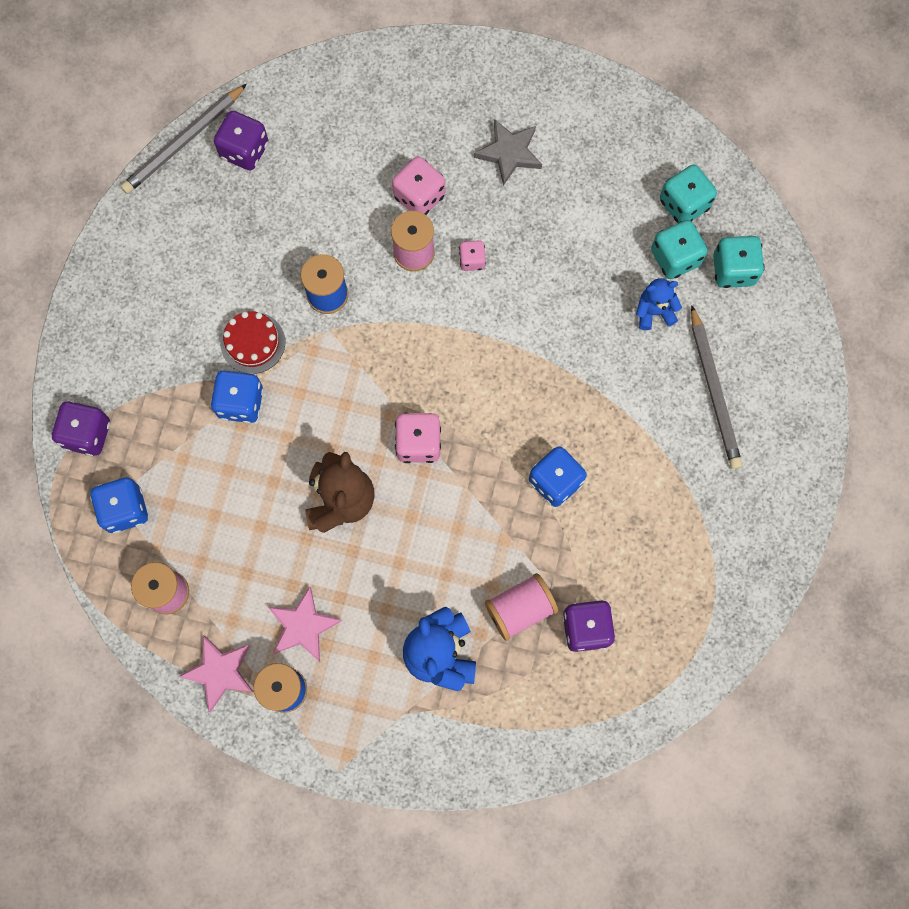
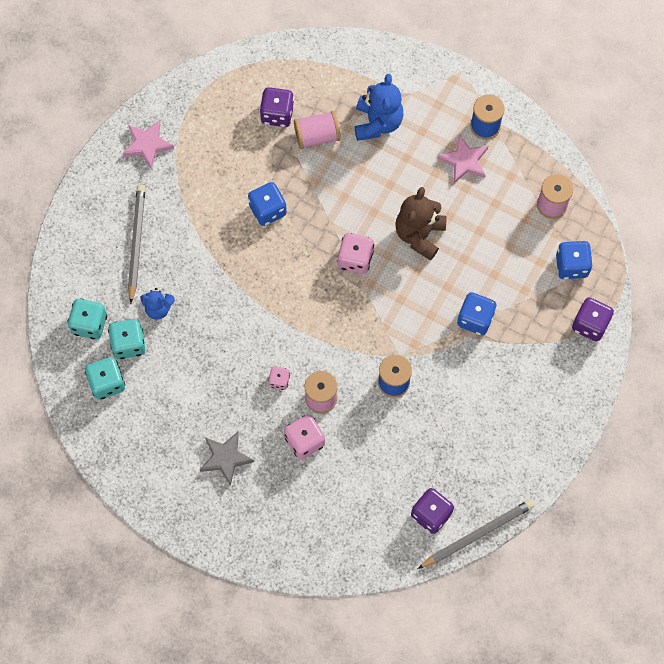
camera: 165 degrees left, 5 degrees down
(219, 672) = (526, 147): pink star -> pink star (147, 145)
(253, 343) = (457, 360): red cake -> none

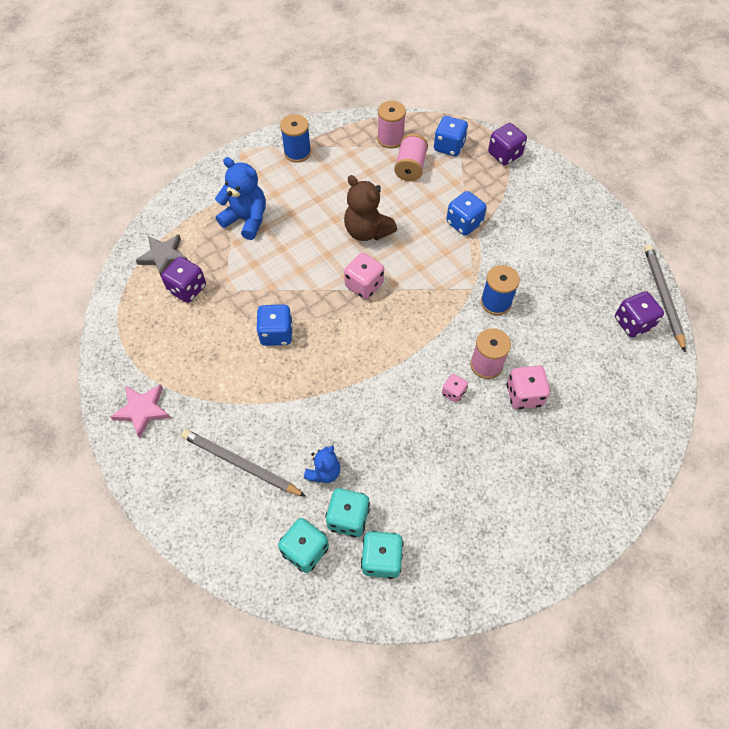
camera: 65 degrees left, 10 degrees down
(225, 458) = (514, 473): grey star -> grey star (163, 257)
(317, 136) = (229, 267): pink spool -> pink spool (410, 167)
(464, 161) = (319, 177): pink star -> none

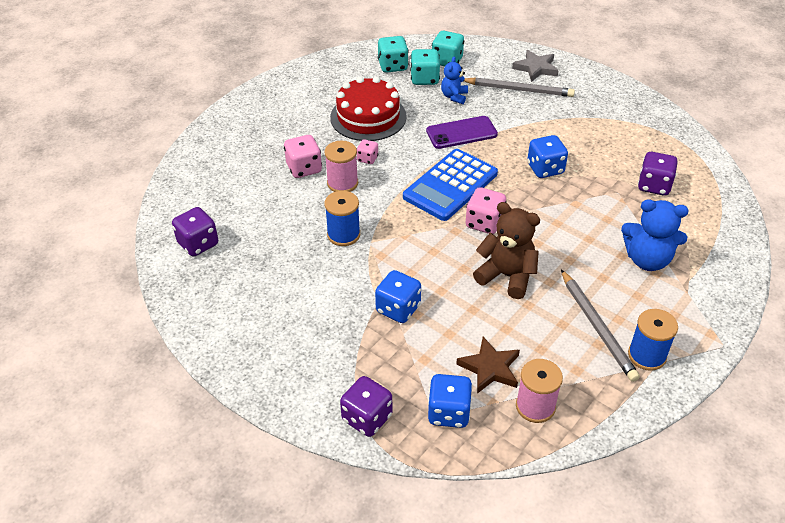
camera: 165 degrees right, 15 degrees down
(143, 410) = (617, 103): pink star -> none
(163, 257) = (701, 207): grey star -> grey star (536, 68)
(339, 406) = (461, 133): none -> purple phone
(378, 335) = (450, 185): none -> blue calculator
(410, 167) = (490, 368): pink spool -> brown star
(438, 461) = (368, 117): none -> red cake
(662, 297) = (162, 275): grey pencil -> grey pencil (597, 327)

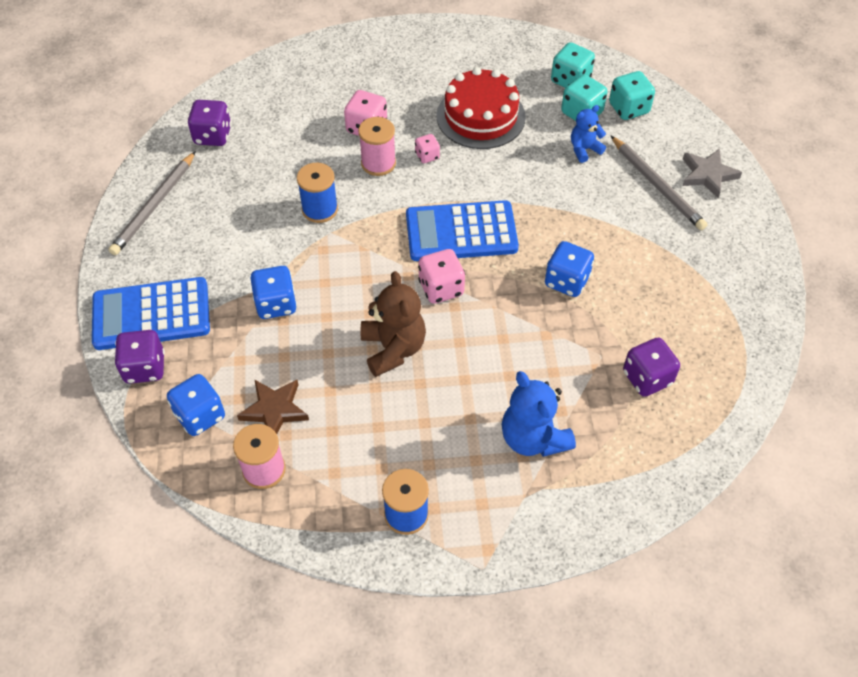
camera: 45 degrees right, 10 degrees up
(321, 383) = (151, 314): none -> blue calculator
(461, 133) = (540, 190): purple phone -> none
(597, 327) = (402, 454): grey pencil -> grey pencil (155, 206)

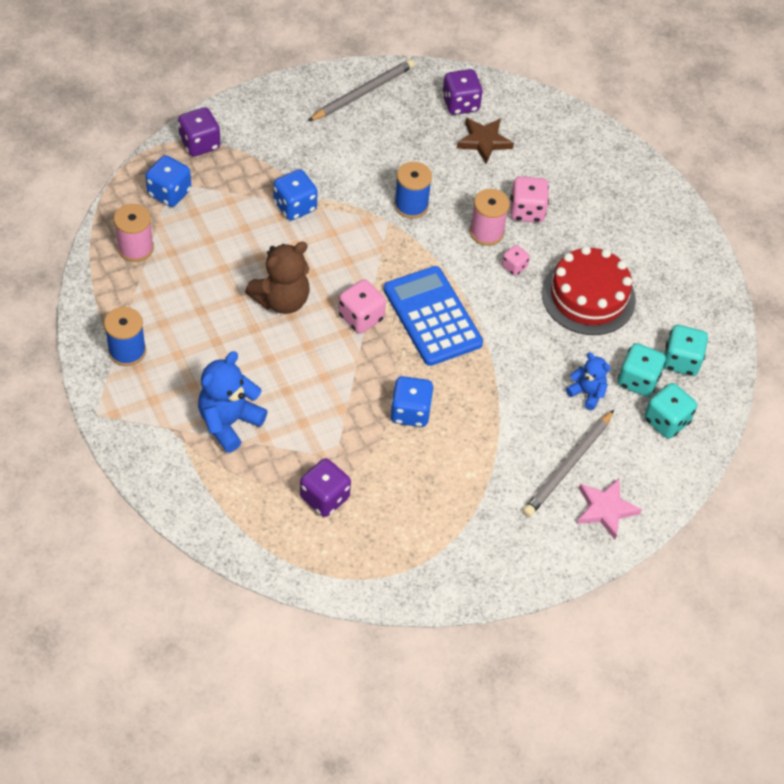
camera: 65 degrees right, 0 degrees up
(151, 314) = (251, 130): blue calculator -> none
(155, 206) = (363, 93): grey pencil -> grey pencil turned 135 degrees clockwise
(274, 410) = (191, 238): brown star -> brown star (484, 141)
(708, 175) = (605, 509): grey star -> pink star

